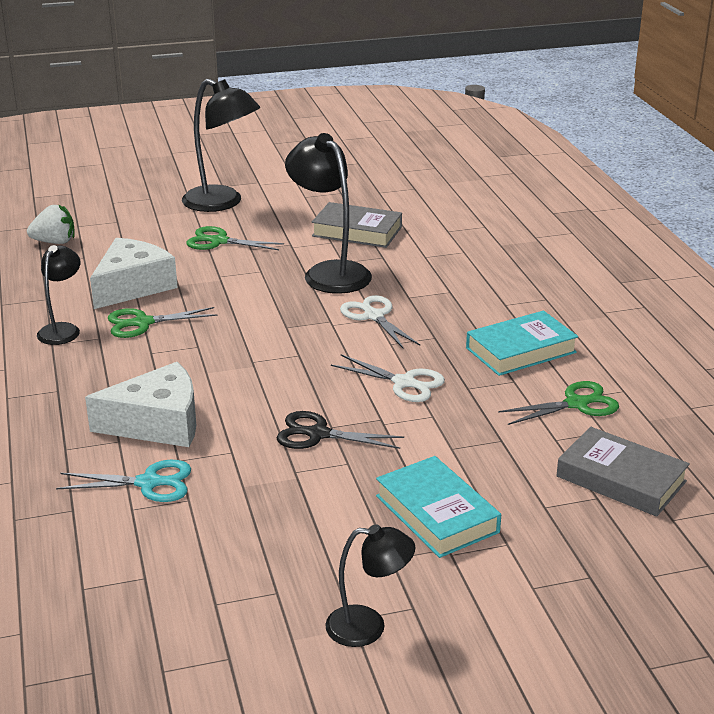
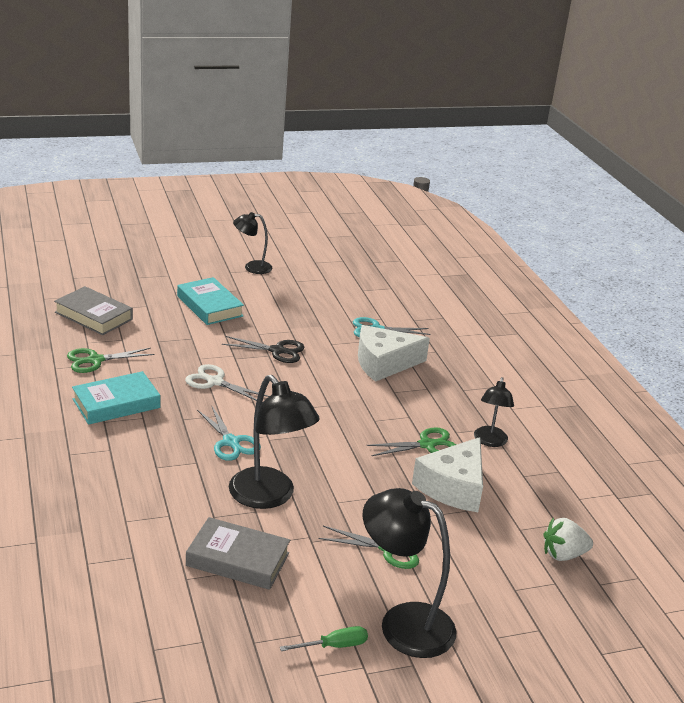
camera: 175 degrees right, 0 degrees up
(280, 192) = (334, 646): none -> green screwdriver
(374, 316) = (231, 442): white scissors -> turquoise scissors

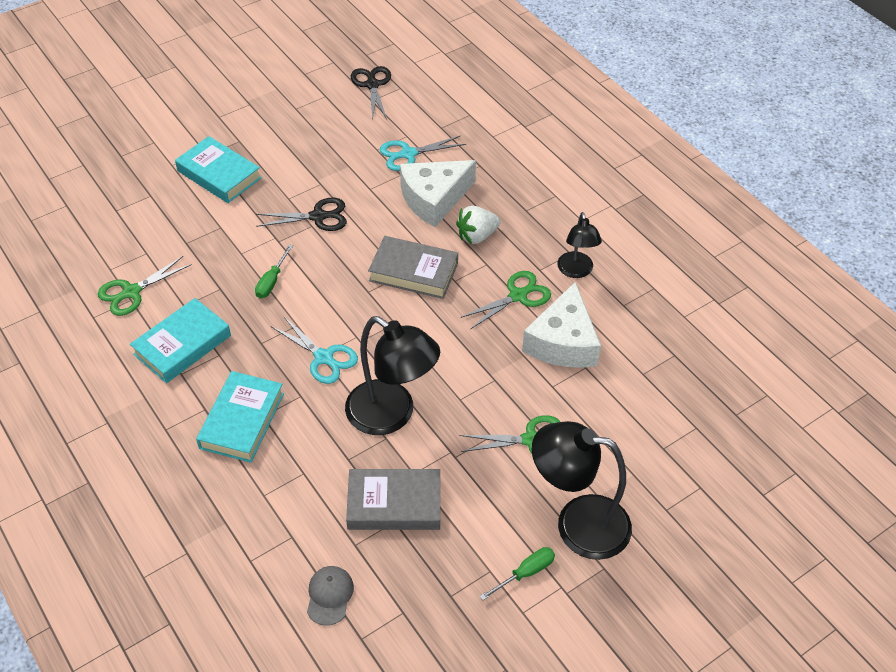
camera: 15 degrees left, 20 degrees up
(94, 316) = (99, 228): grey book -> grey book (413, 272)
(136, 465) = (242, 420): none -> turquoise book
(142, 609) = (329, 595): none -> grey cap
(215, 382) = (272, 281): white scissors -> green screwdriver
(252, 267) = (239, 102): black lamp -> none
(368, 281) = (372, 85): none -> black scissors
(563, 555) = (692, 391): white strawberry -> white strawberry (477, 236)

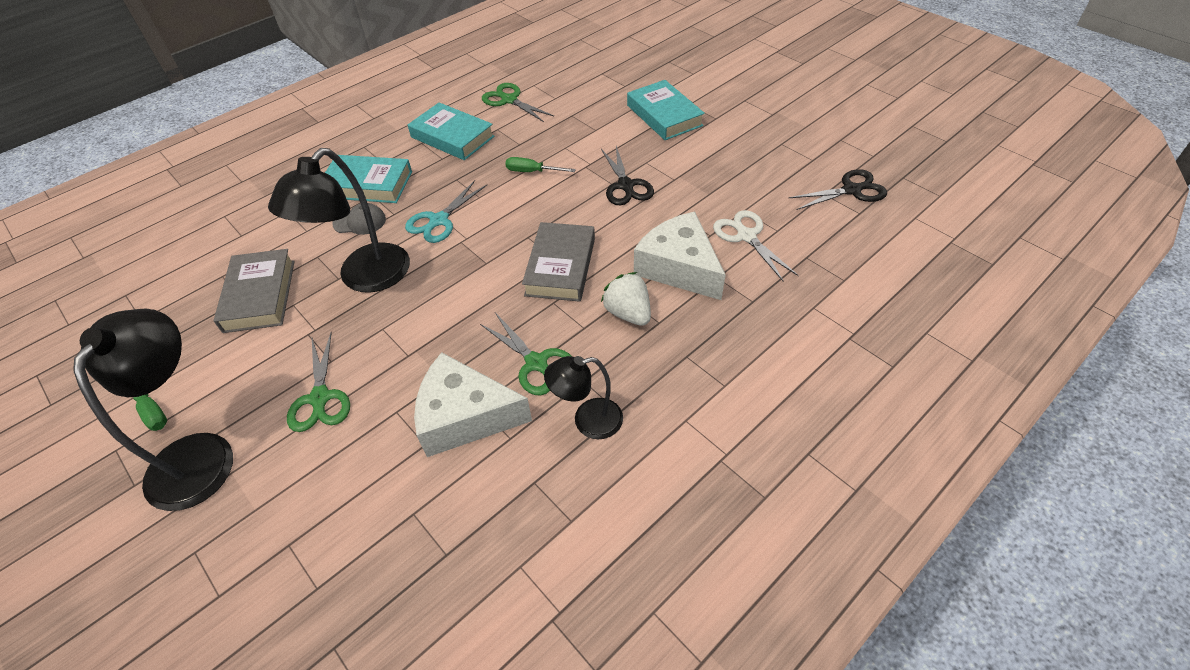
camera: 85 degrees right, 0 degrees up
(219, 174) = (664, 115): turquoise book -> turquoise book turned 60 degrees counterclockwise
(329, 595) = (174, 268): grey cap -> grey cap (360, 222)
(408, 154) = (746, 236): turquoise scissors -> white scissors

